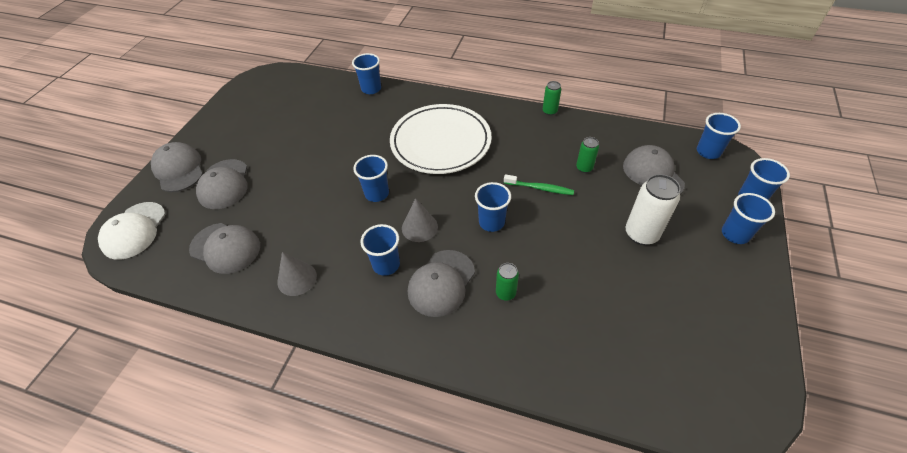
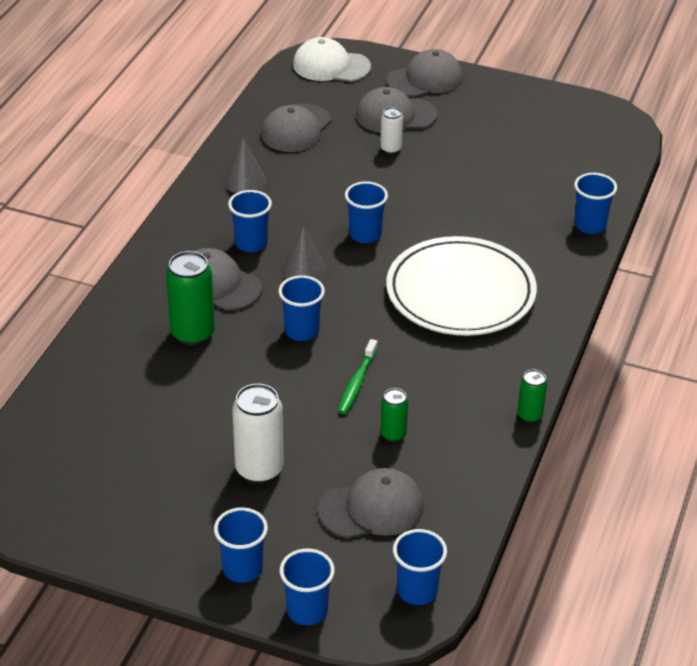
camera: 90 degrees right, 10 degrees down
(269, 185) = (391, 149): none -> white can
(505, 293) = (193, 334): green can -> green can, size x1.81

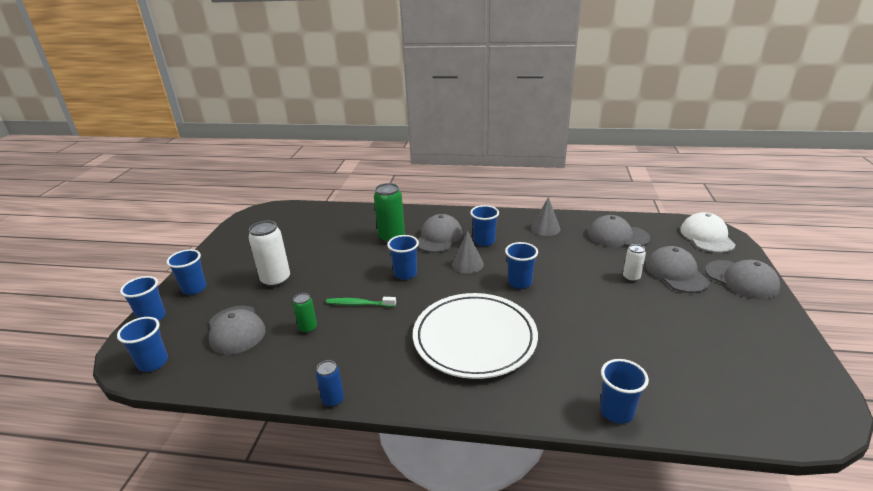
camera: 80 degrees right, 10 degrees down
(529, 415) = (333, 400): green can -> blue can

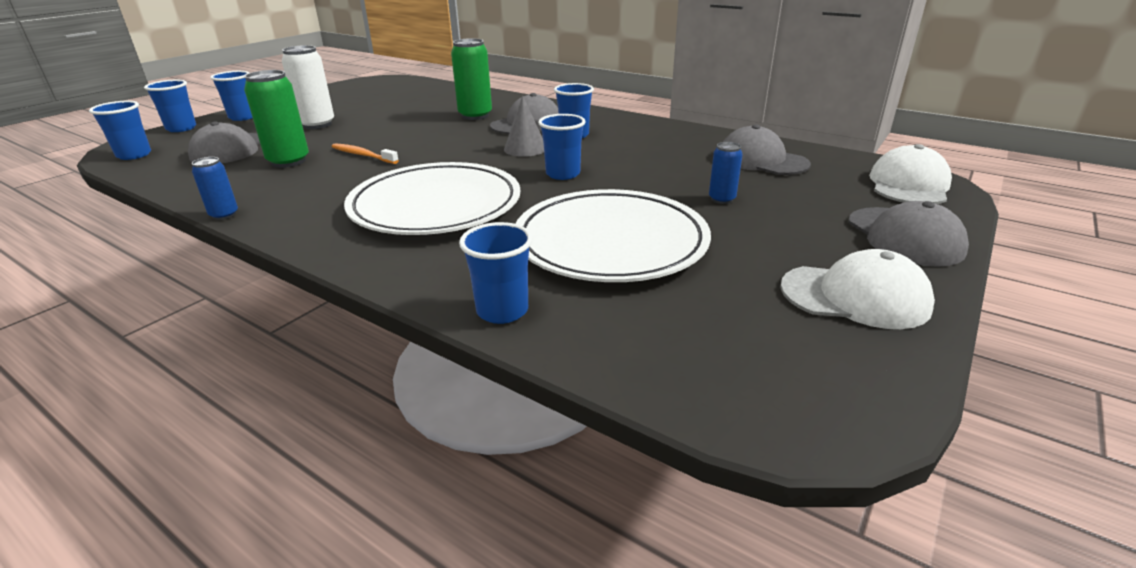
camera: 25 degrees right, 0 degrees up
(308, 328) = (288, 161): green can -> green can, size x1.81
(359, 304) = (363, 155): green toothbrush -> orange toothbrush
(405, 274) = (445, 143): blue cup -> none
(545, 228) = (669, 137): grey cone -> none
(612, 334) = (610, 242): none -> white plate
(631, 277) = (722, 199): white can -> blue can
(676, 273) = (800, 209): grey cap -> none
(761, 332) = (855, 296): none -> white cap

